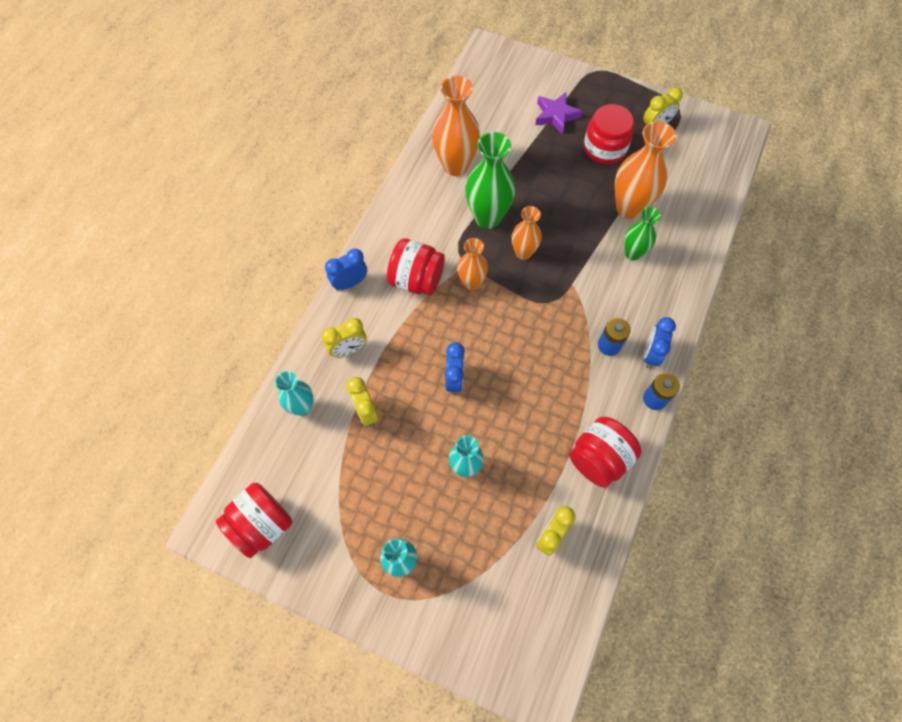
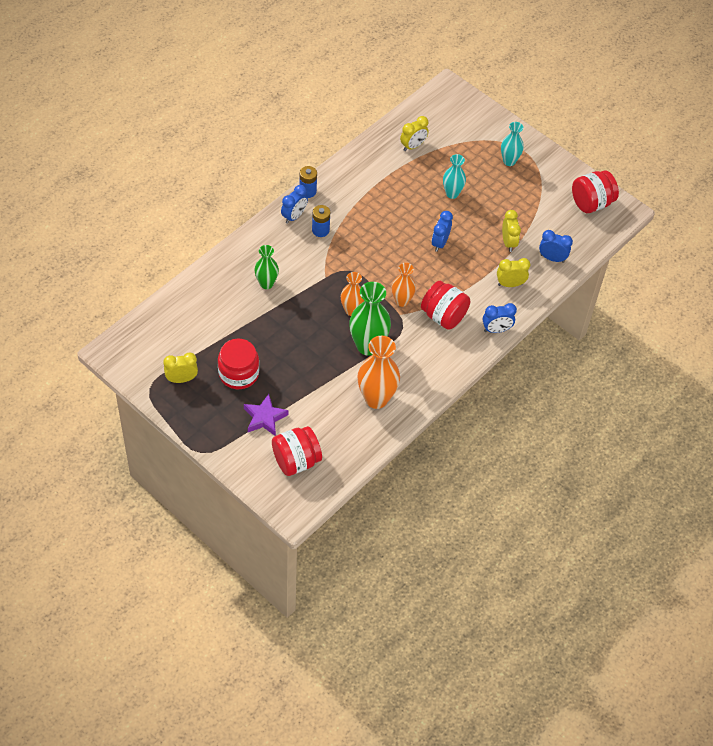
camera: 165 degrees left, 10 degrees down
(302, 407) = (552, 258): turquoise vase -> blue clock
(599, 459) = (363, 172): red jar -> red jar (296, 461)
(629, 208) = (248, 318): orange vase -> none

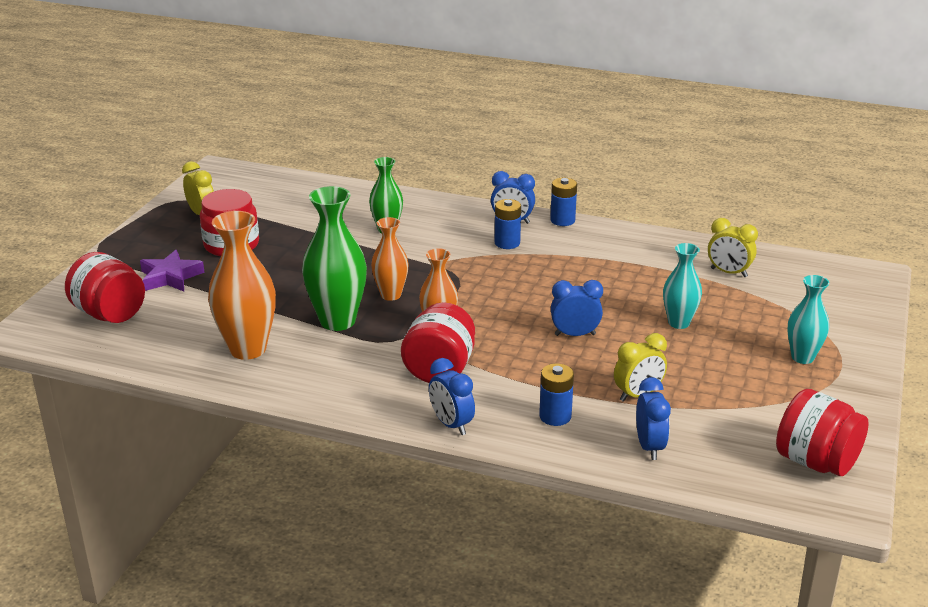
camera: 70 degrees right, 25 degrees down
(510, 284) = (555, 416): yellow clock -> blue battery

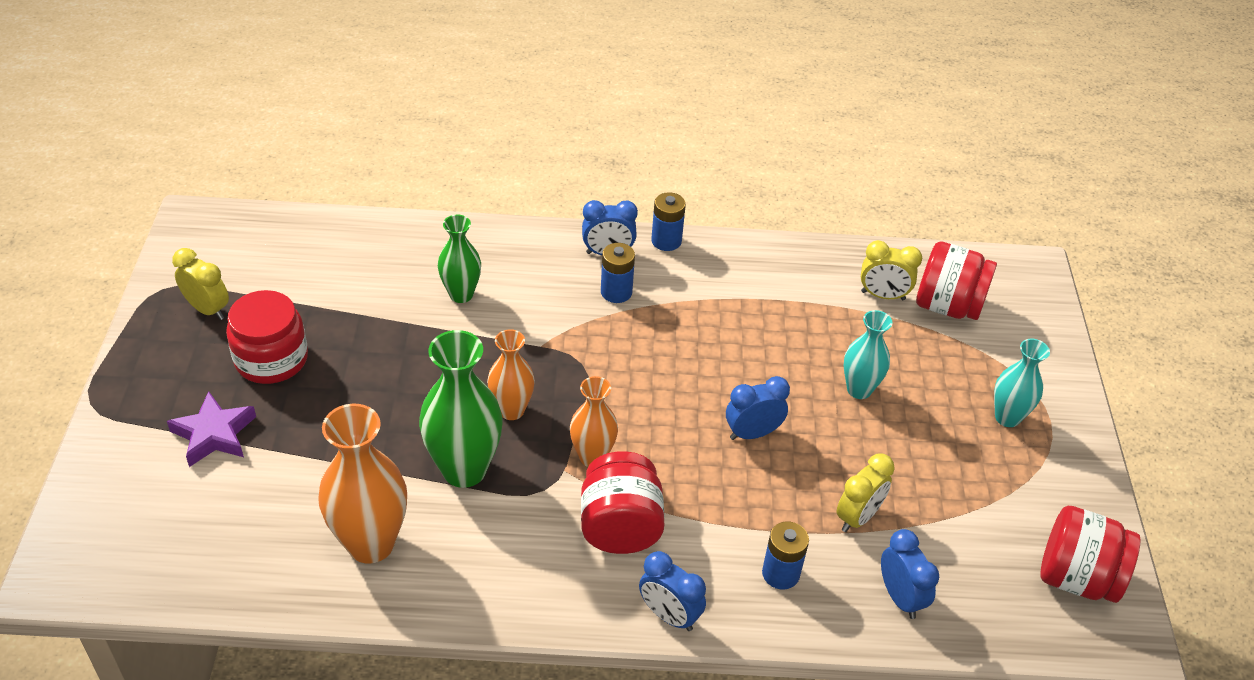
camera: 20 degrees left, 15 degrees up
(110, 314) = (160, 520): red jar -> red jar (947, 306)

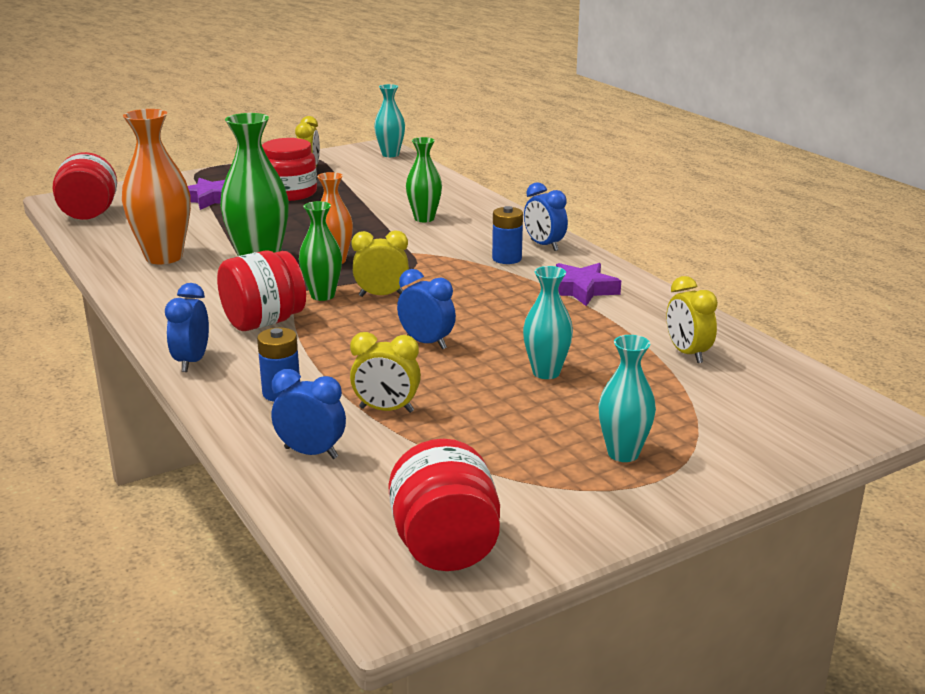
camera: 60 degrees right, 20 degrees down
(233, 224) = (390, 154): none -> turquoise vase
(592, 457) = (322, 295): orange vase -> green vase
(627, 415) = (381, 295): none -> yellow clock
(666, 241) = (594, 259): blue battery -> none
(723, 284) = (581, 289): none -> purple star
(900, 597) = (311, 453): blue clock -> blue clock turned 105 degrees counterclockwise
(947, 306) = (730, 386): red jar -> red jar (89, 214)

